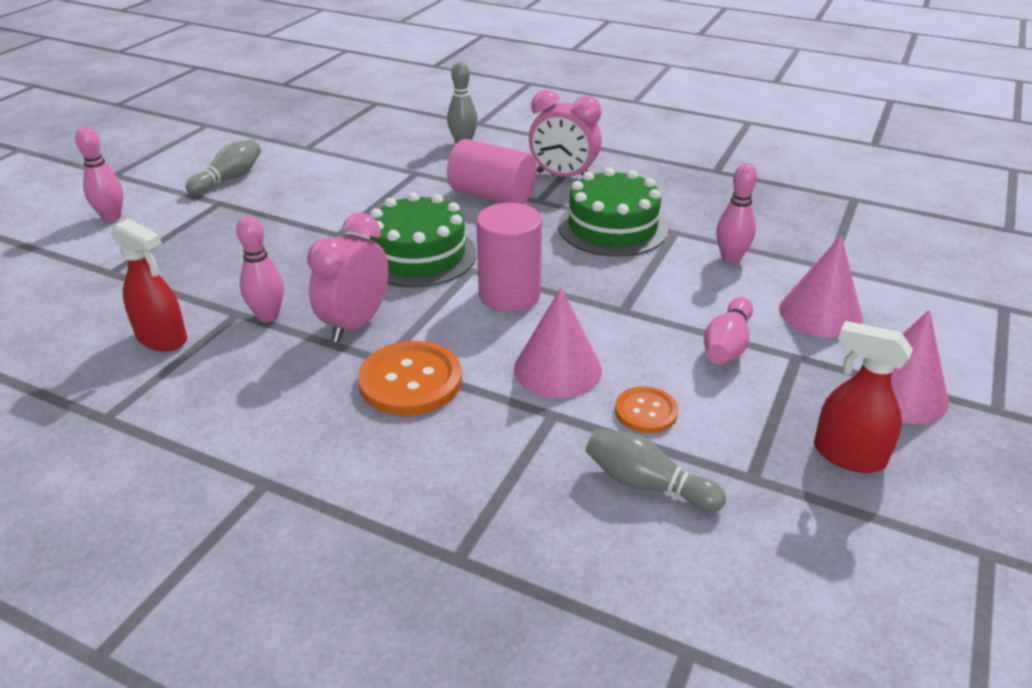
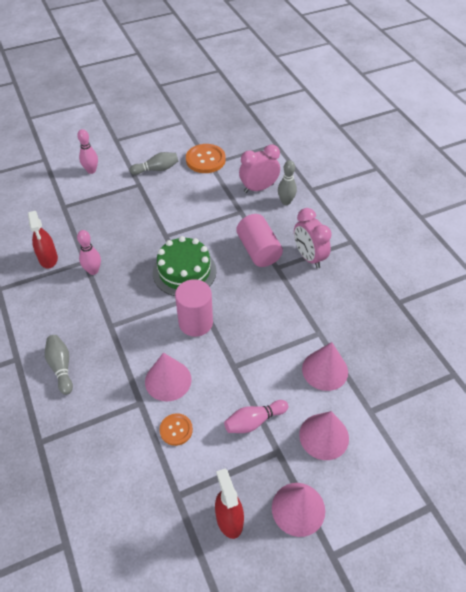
camera: 40 degrees right, 15 degrees up
(355, 324) = (119, 298): pink clock -> pink clock (258, 188)
(410, 381) = (108, 345): orange button -> orange button (205, 160)
(612, 227) = (291, 310): green cake -> none
(647, 484) = (134, 465): grey bowling pin -> grey bowling pin (61, 367)
(731, 258) = (325, 370): pink bowling pin -> pink cone

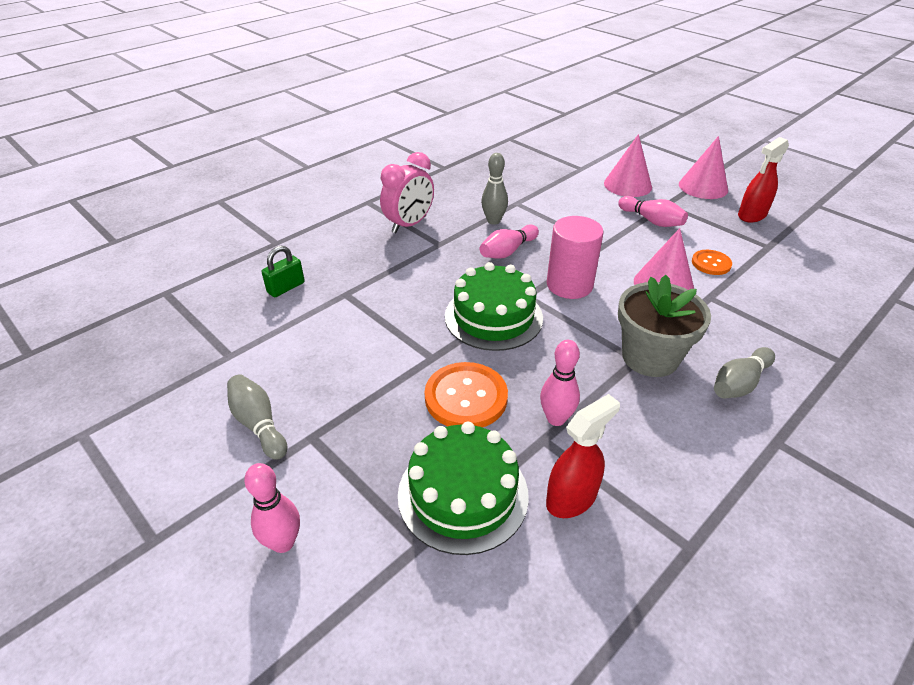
camera: 110 degrees left, 10 degrees down
(76, 224) = (463, 494): none -> green cake
(107, 333) = (650, 357): none -> grey flower pot
(205, 160) = (218, 363): orange button -> orange button (466, 397)
(251, 302) = (507, 251): none -> pink bowling pin
(258, 188) = (286, 287): pink clock -> green padlock
(258, 250) = (418, 262): pink cylinder -> none
(286, 202) = (310, 258): grey bowling pin -> grey bowling pin (493, 221)
(325, 370) = (559, 193): pink cone -> none

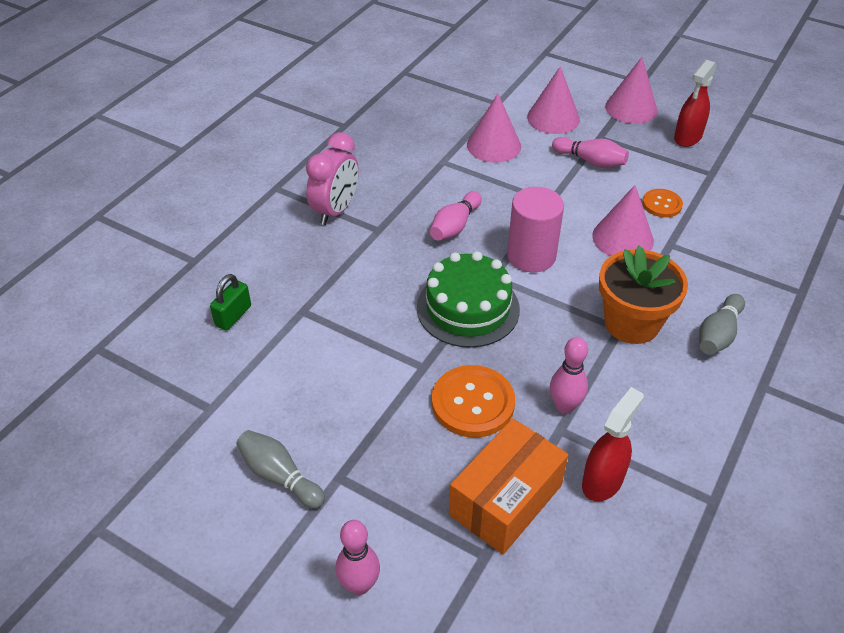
camera: 15 degrees left, 5 degrees up
(463, 494) = (505, 500): green cake -> orange box
(493, 221) = (426, 189): grey bowling pin -> none
(566, 197) = (494, 145): none -> pink cone
(650, 357) = (631, 323): grey flower pot -> orange flower pot

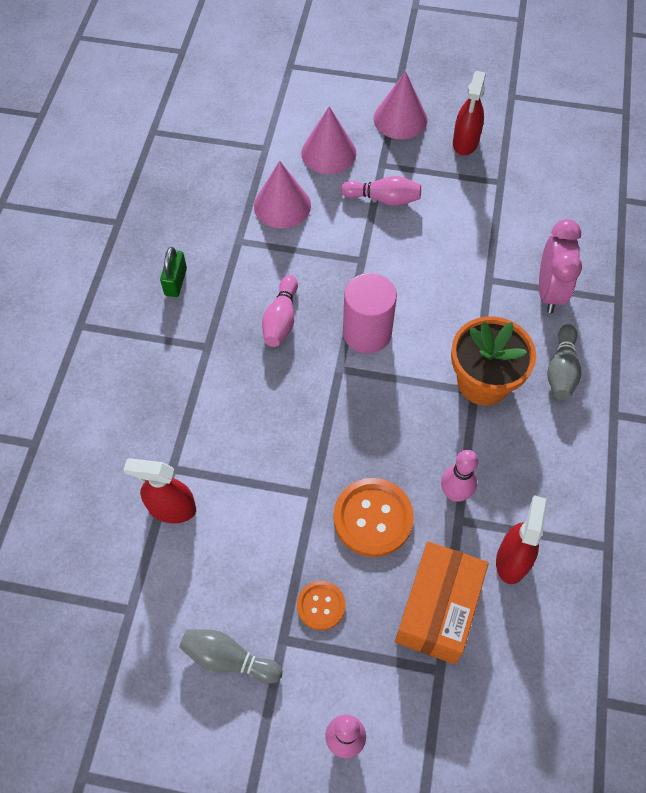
camera: 20 degrees left, 15 degrees up
(233, 316) = (105, 497): green padlock -> green padlock (175, 282)
(287, 341) = (171, 508): none -> red spray bottle
(335, 210) = (154, 336): pink clock -> pink clock (549, 292)
(468, 308) = (330, 413): green cake -> none
(623, 238) = (444, 285): pink cone -> none
(662, 204) = (467, 233): orange button -> orange button (321, 605)

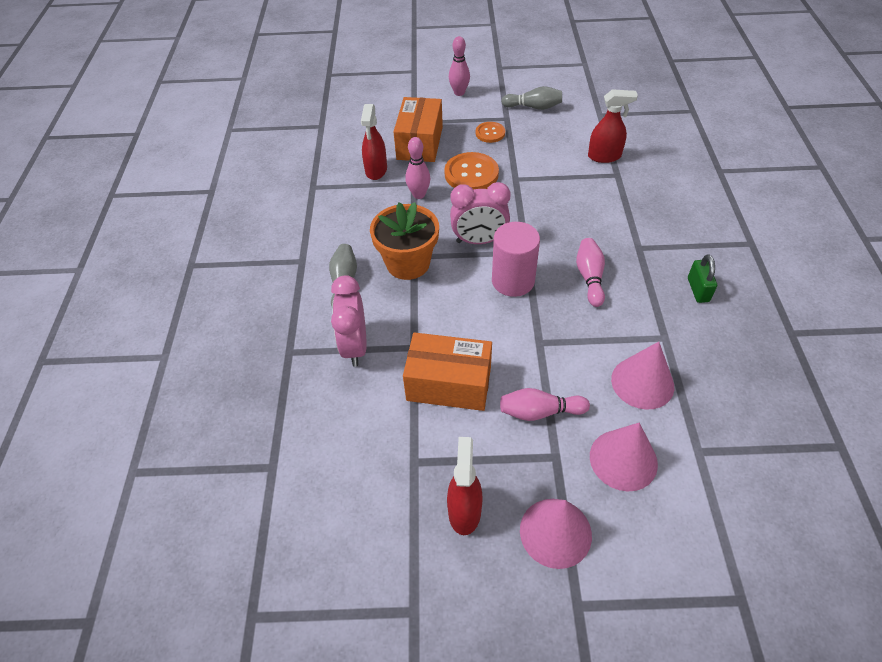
camera: 170 degrees right, 10 degrees down
(391, 396) = (479, 241): none -> pink clock
(460, 237) = (449, 384): none -> orange box

